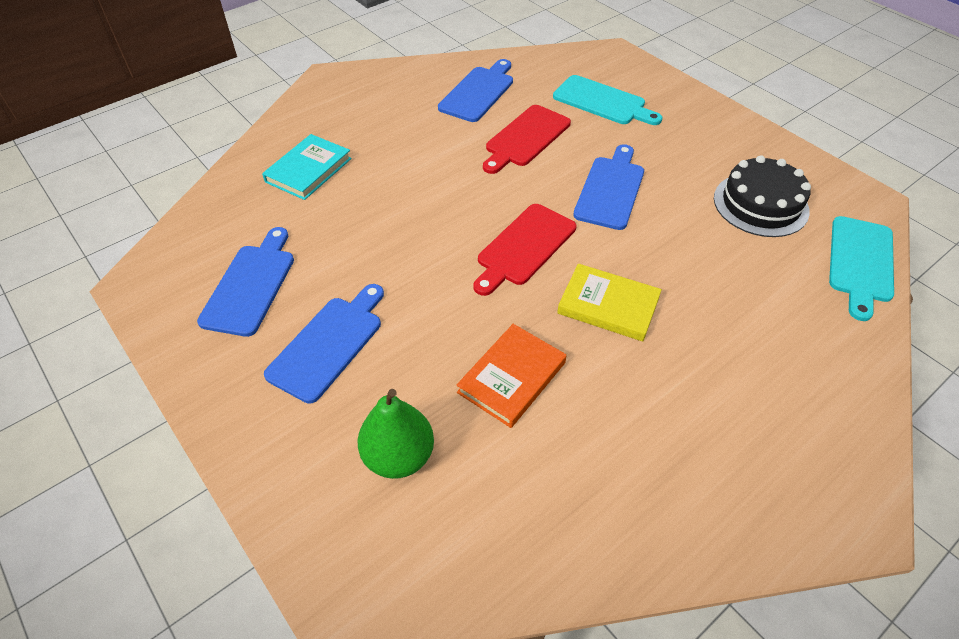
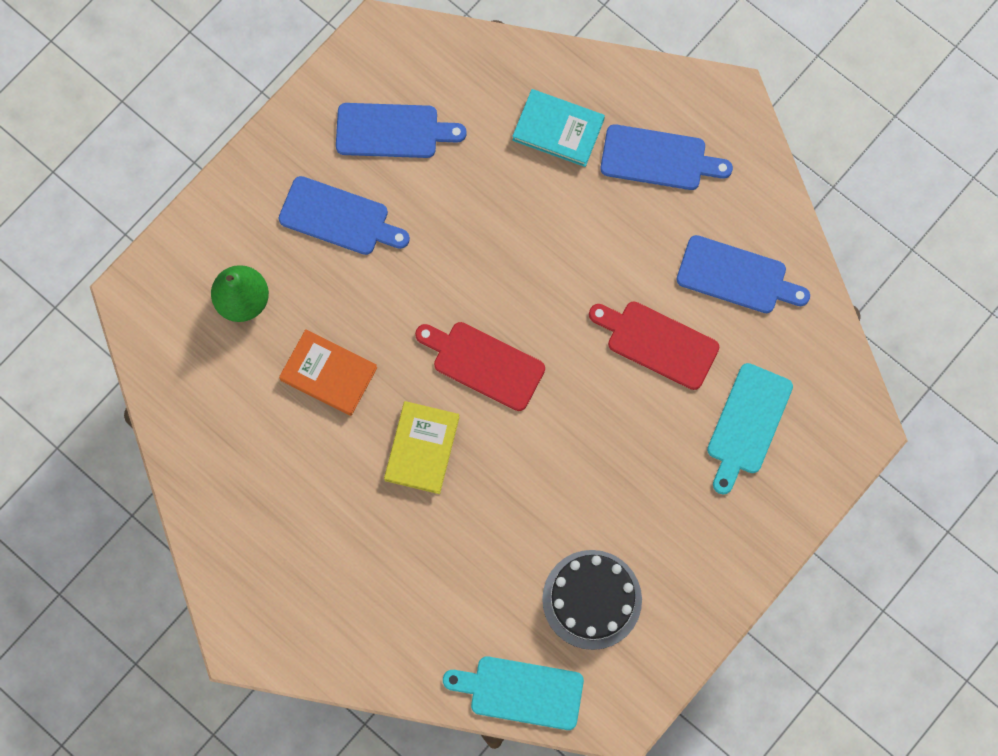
camera: 80 degrees right, 25 degrees up
(610, 189) = (586, 441): blue cutting board -> blue cutting board (658, 158)

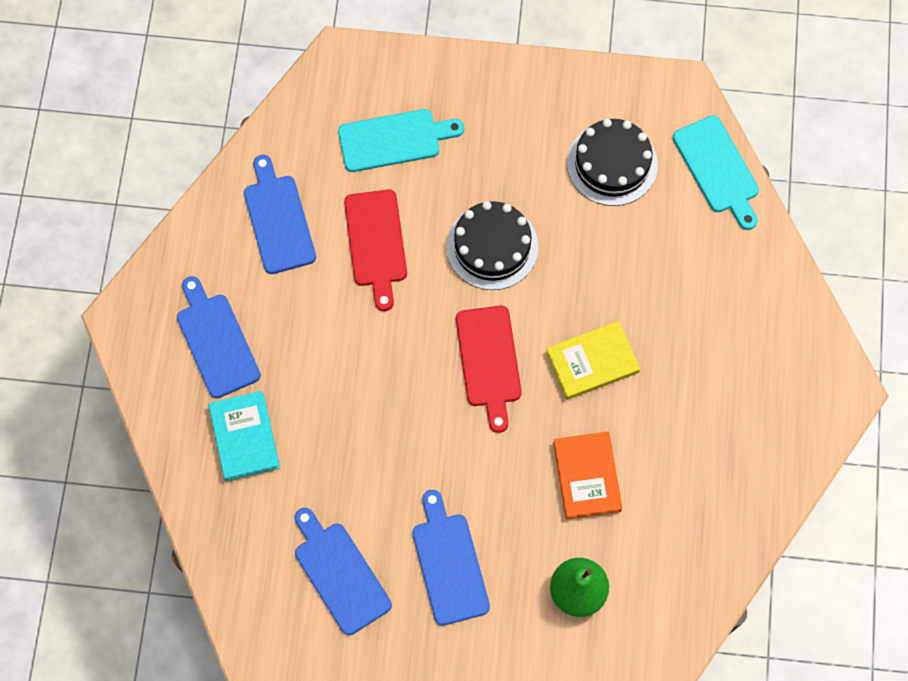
camera: 125 degrees left, 5 degrees down
(586, 438) = (492, 246): none -> black cake

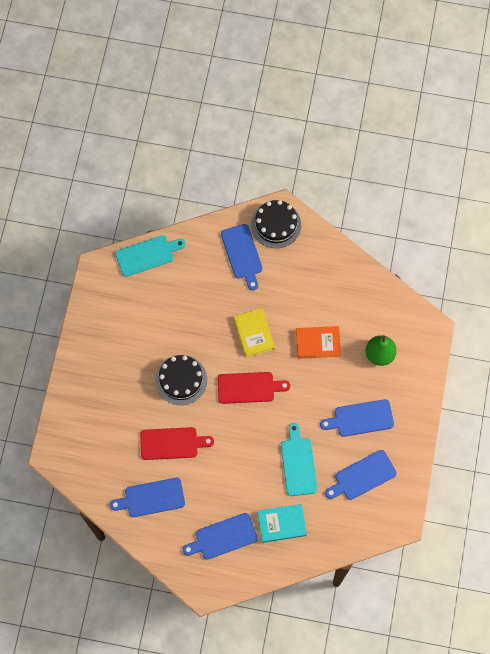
camera: 85 degrees left, 0 degrees up
(394, 139) = (108, 428): turquoise cutting board -> turquoise cutting board (298, 463)
(612, 164) = (138, 310): black cake -> black cake (276, 225)
(743, 329) = (242, 254): none -> blue cutting board

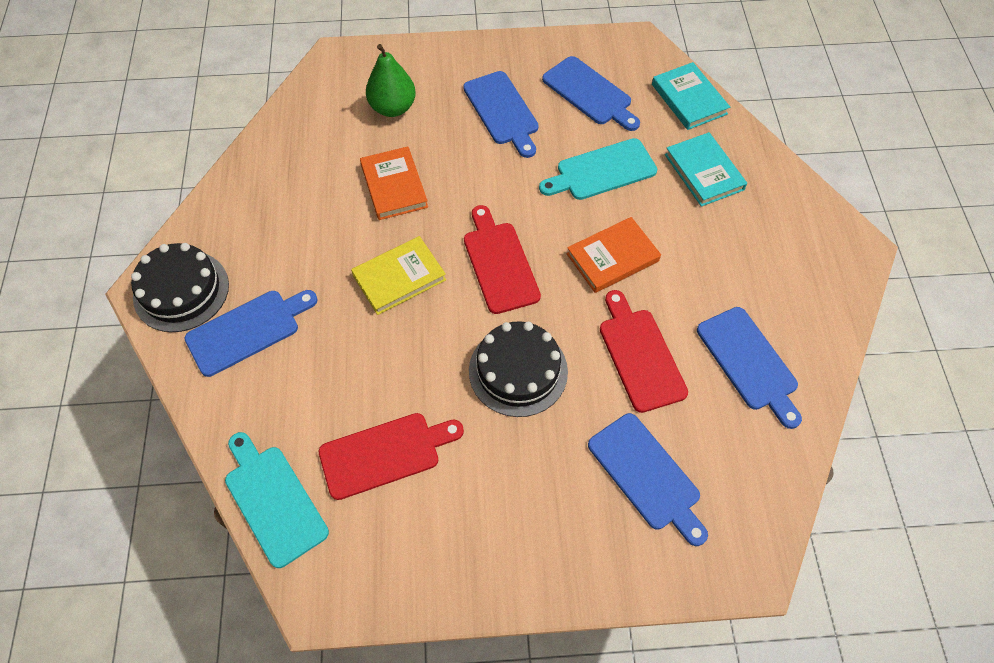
camera: 105 degrees left, 10 degrees down
(155, 307) = (385, 453): none -> red cutting board
(223, 537) = (762, 242): blue cutting board -> blue cutting board (647, 475)
(236, 449) = (612, 257): none -> orange book
(342, 537) = (688, 99): none -> turquoise book

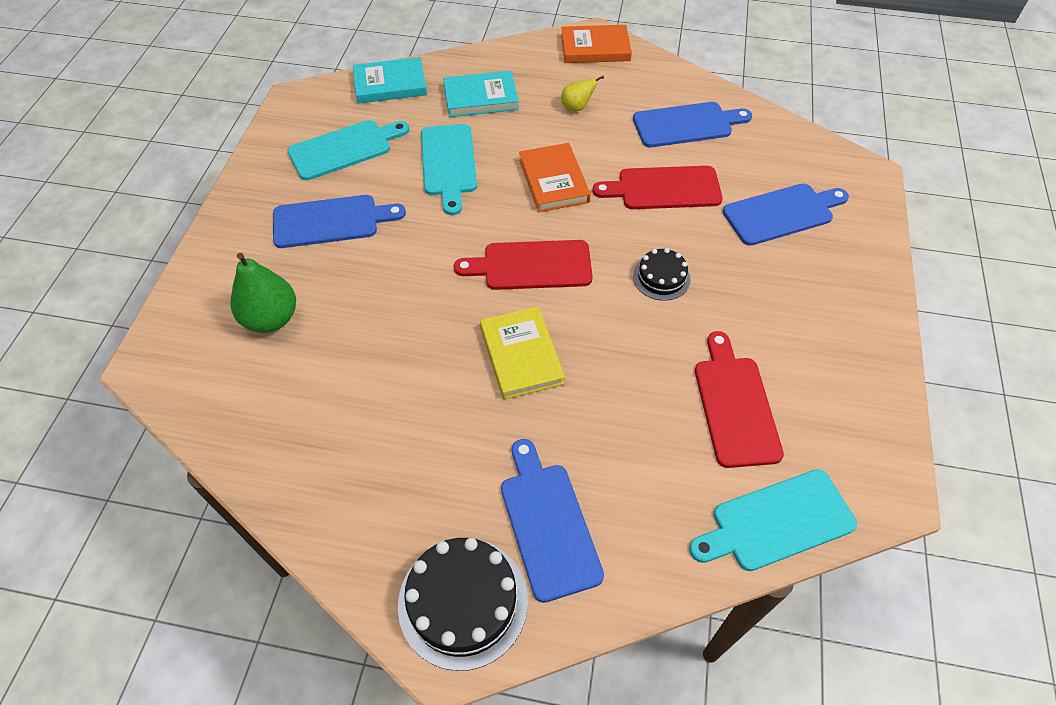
camera: 75 degrees left, 5 degrees down
(394, 186) = (391, 338): orange book -> orange book (595, 48)
(518, 371) = (661, 277): black cake -> black cake, size x0.57
(590, 93) = (344, 148): blue cutting board -> turquoise cutting board
(727, 255) = (576, 108): none -> yellow pear

